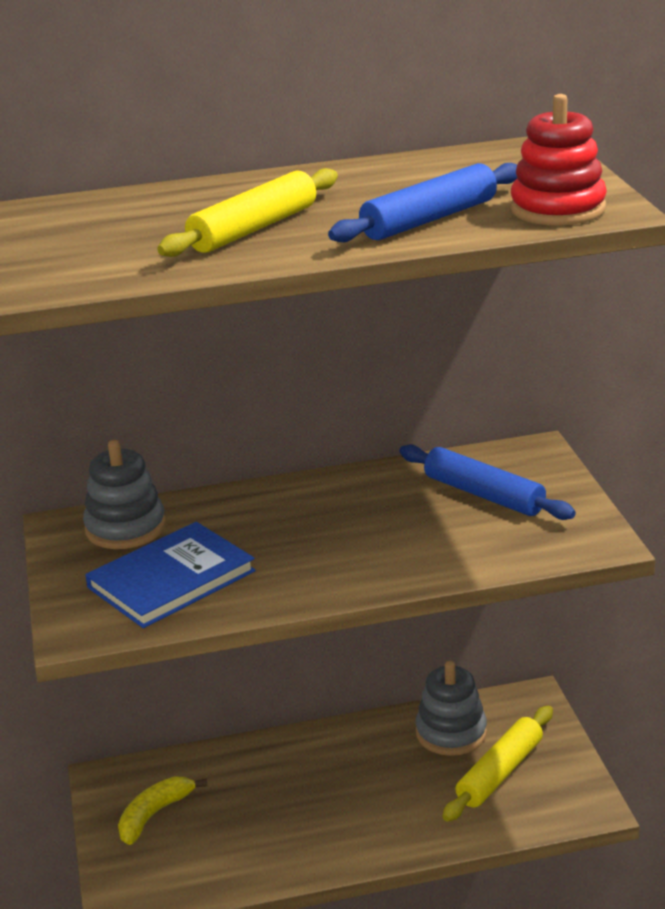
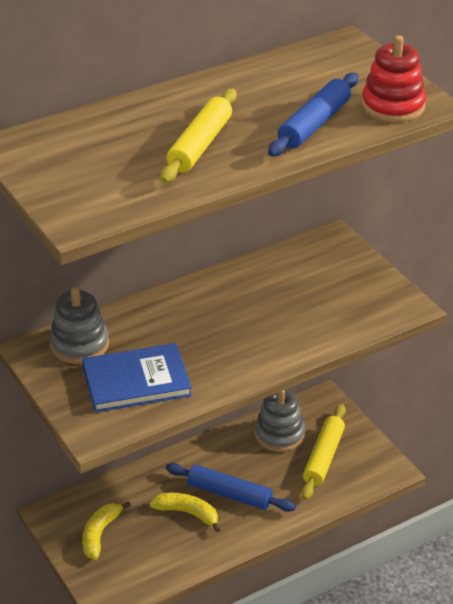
camera: 20 degrees left, 10 degrees up
(171, 579) = (136, 381): blue book -> blue book turned 45 degrees clockwise
(281, 810) = (188, 513): none -> yellow banana
(483, 495) = (315, 280): blue rolling pin -> blue rolling pin (229, 494)

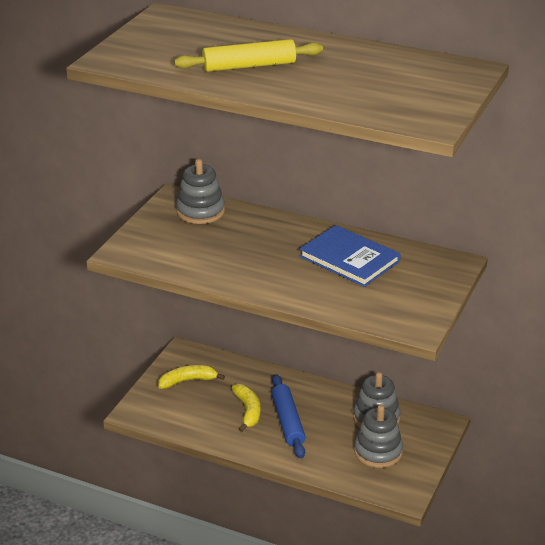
camera: 55 degrees right, 5 degrees down
(136, 381) = (189, 247): blue book -> blue book (349, 259)
(314, 124) = (336, 93): blue rolling pin -> none
(323, 457) = (378, 452): yellow rolling pin -> grey stacking toy
(393, 106) = (408, 112): red stacking toy -> none

